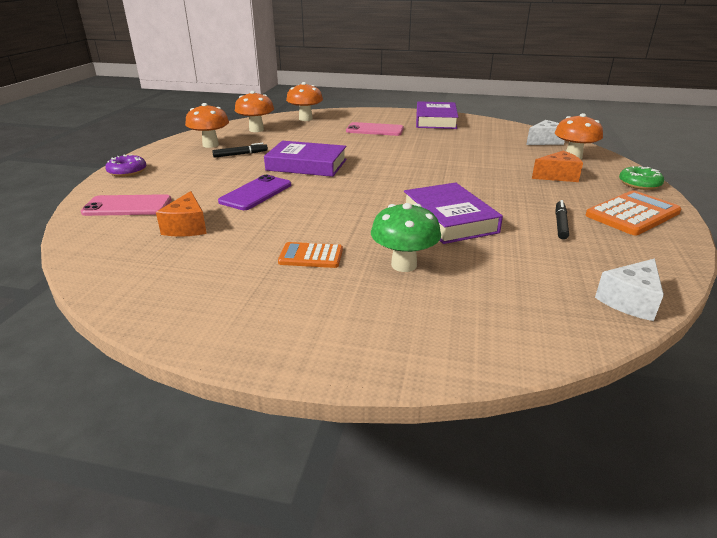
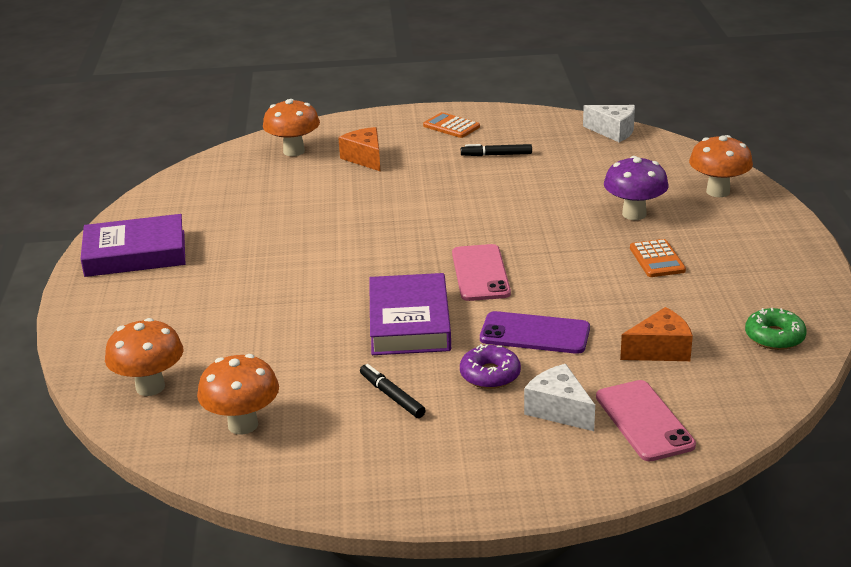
camera: 105 degrees left, 0 degrees up
(127, 171) = (530, 485): purple donut -> purple donut (490, 375)
(210, 145) = (356, 447): orange mushroom -> orange mushroom (718, 191)
(375, 130) = (209, 299): pink phone -> pink phone (480, 273)
(404, 265) = (634, 214): green mushroom -> purple mushroom
(449, 219) = (523, 204): purple book -> none
(545, 141) = (230, 168): white cheese -> white cheese (559, 410)
(632, 214) = (451, 126): orange calculator -> orange calculator, size x0.61
(639, 184) = (367, 121): green donut -> green donut (774, 337)

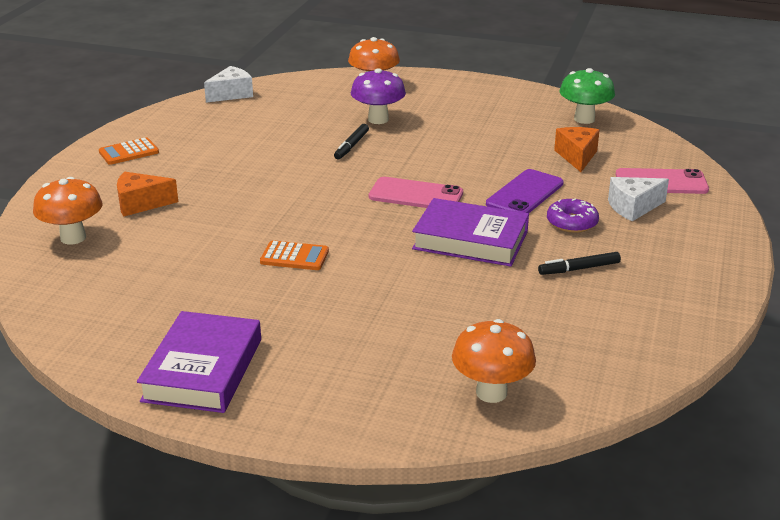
camera: 70 degrees left, 0 degrees up
(243, 425) = (585, 348): orange mushroom -> none
(496, 155) = (213, 145): black marker -> black marker (351, 146)
(657, 259) = (453, 128): orange calculator -> orange calculator (294, 257)
(774, 337) = (584, 119): green donut -> green mushroom

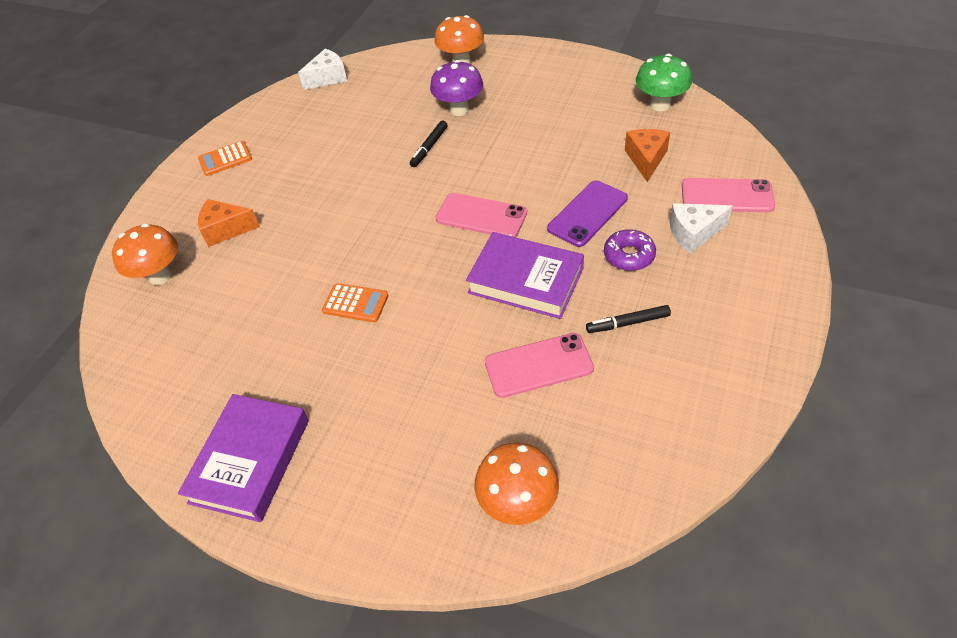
camera: 10 degrees right, 20 degrees up
(494, 298) = (538, 365): none -> pink phone

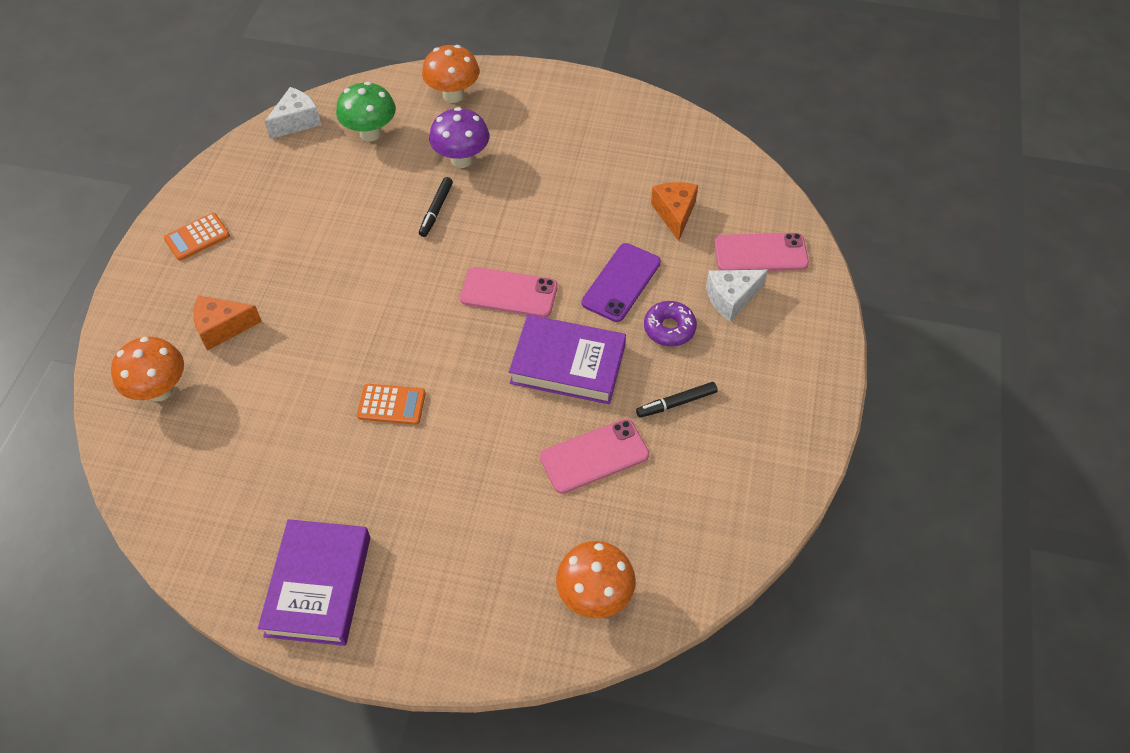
camera: 15 degrees left, 5 degrees up
(660, 105) = (682, 145): green mushroom -> green mushroom (370, 133)

